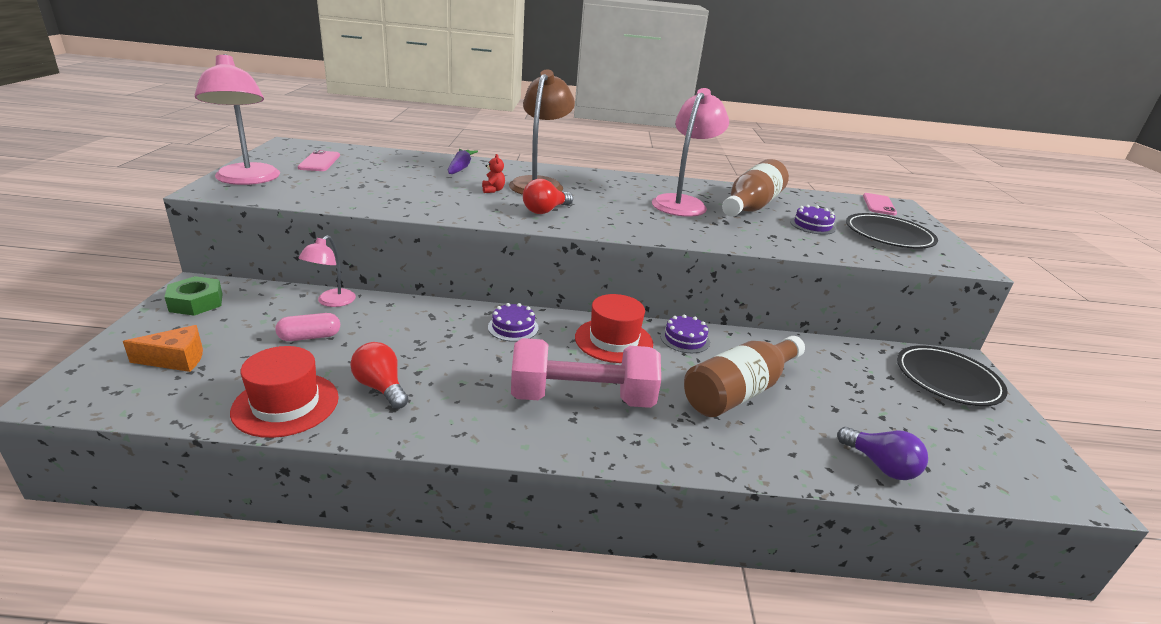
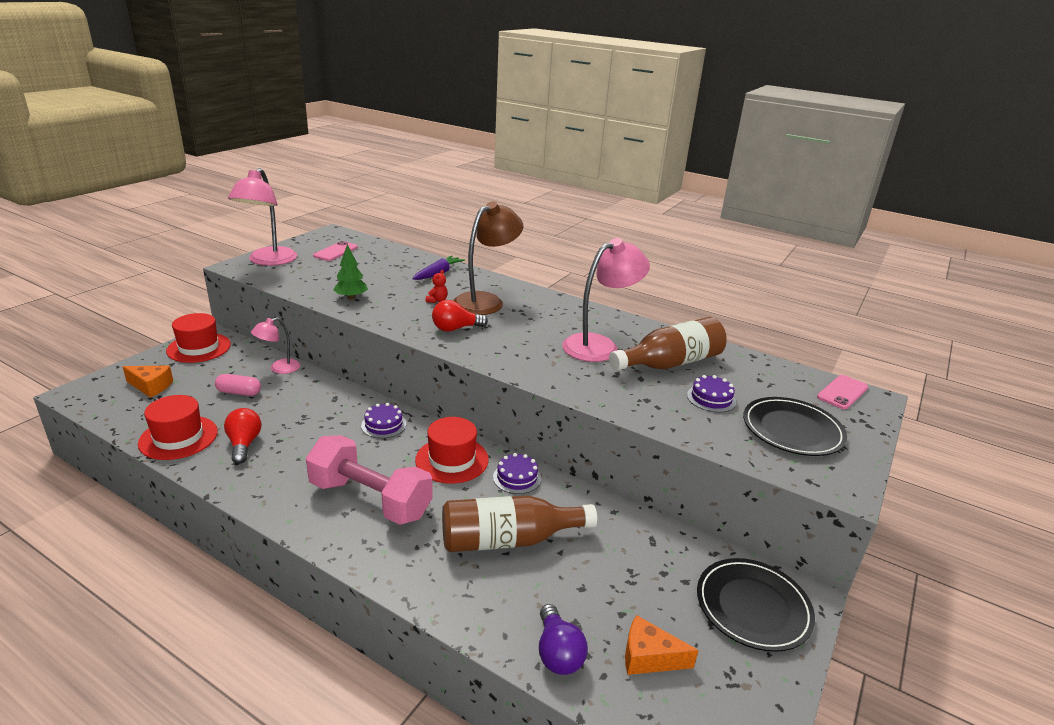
camera: 30 degrees right, 0 degrees up
(196, 302) = (199, 348): green nut -> red hat
(400, 201) = (351, 298): none -> green tree
(936, 441) = (649, 657): none -> orange cheese

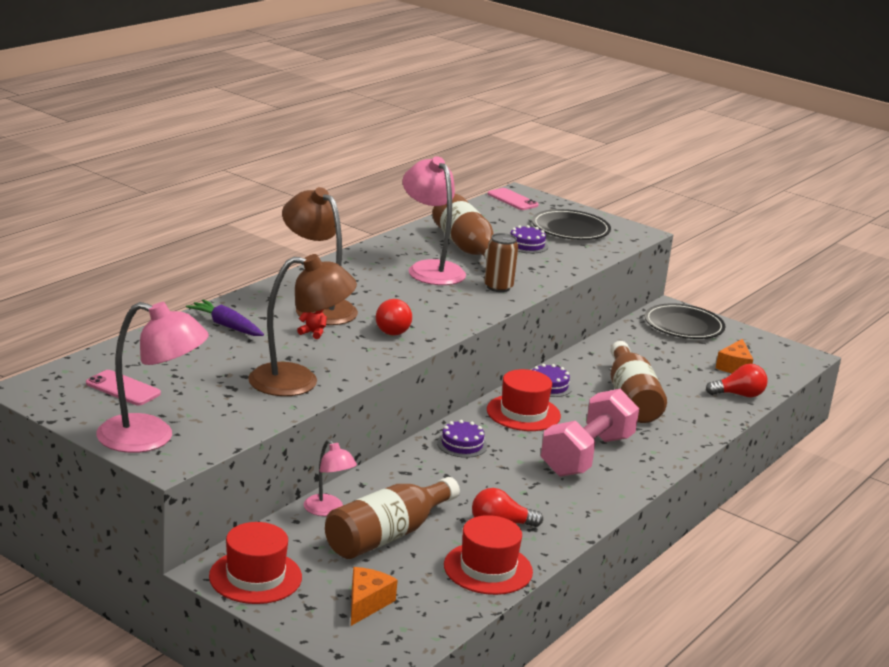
camera: 85 degrees left, 5 degrees down
(239, 392) = (387, 535): pink capsule -> brown bottle
(351, 298) = (298, 381): green tree -> brown lamp
(558, 653) = (739, 395): purple light bulb -> red light bulb
(579, 379) = (498, 287): none -> brown can

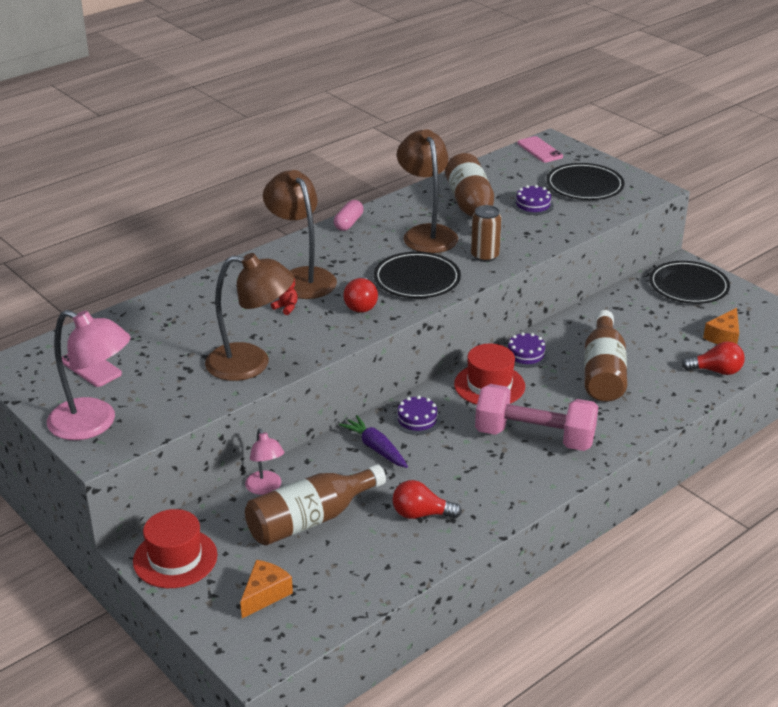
camera: 15 degrees right, 10 degrees up
(226, 326) = (209, 298): purple carrot -> purple carrot (375, 448)
(345, 260) = (348, 223): none -> pink capsule
(430, 269) = (426, 233): pink lamp -> brown lamp
(438, 307) = (417, 279): none -> black plate
(488, 568) = (392, 563): red hat -> none
(587, 455) = (534, 437): pink dumbbell -> pink dumbbell turned 60 degrees clockwise

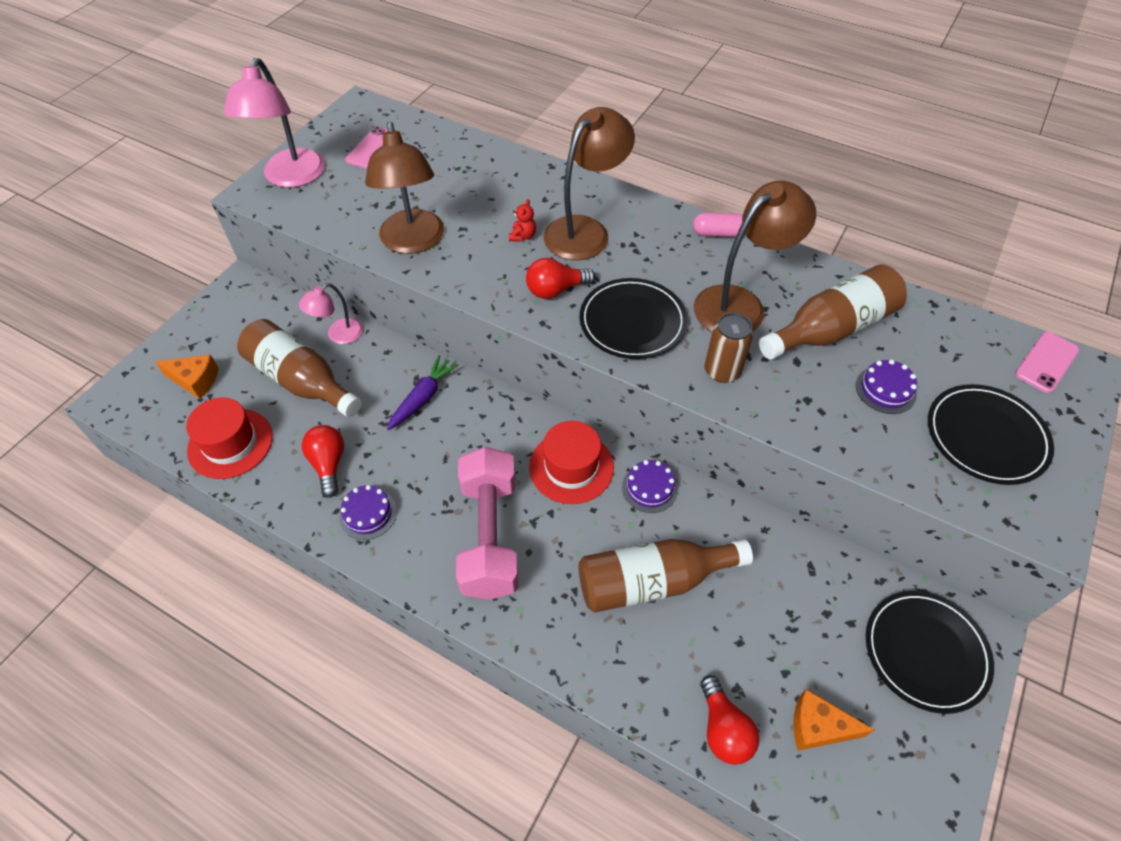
camera: 70 degrees right, 20 degrees up
(175, 558) = (233, 308): red hat -> red hat (230, 443)
(417, 419) = (482, 418): purple cake -> purple cake (368, 514)

